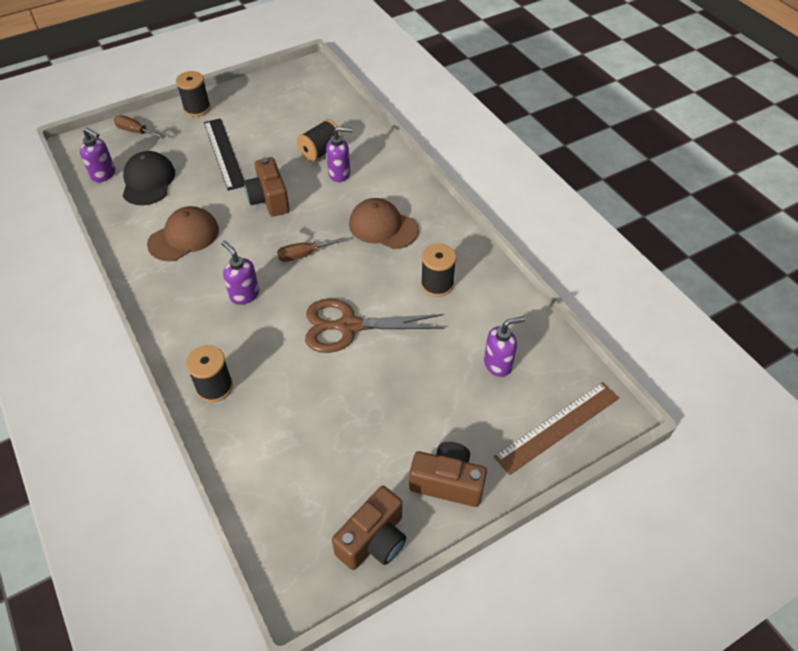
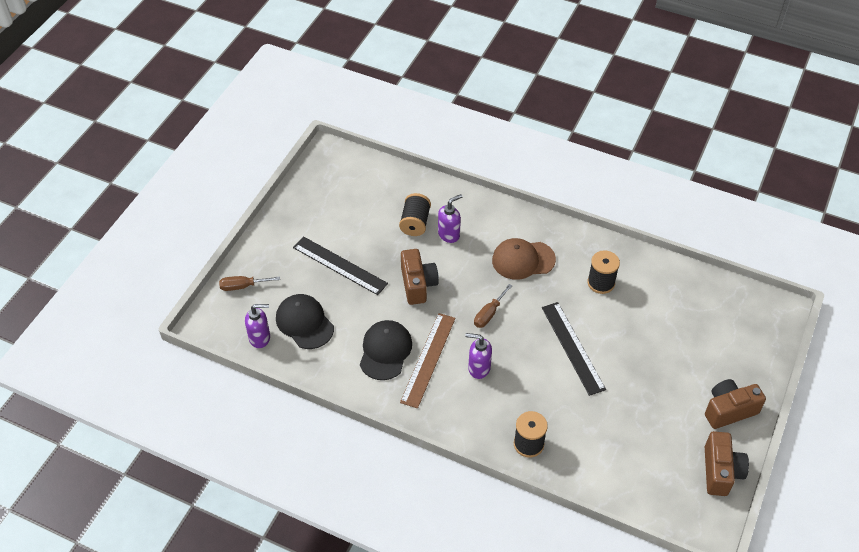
camera: 35 degrees left, 0 degrees up
(184, 237) = (385, 351): brown cap -> black cap
(197, 109) = (272, 238): black spool -> none
(269, 199) = (418, 284): brown camera -> brown camera turned 135 degrees counterclockwise
(348, 326) = (573, 347): brown scissors -> black ruler
(498, 364) = (689, 316): purple soap dispenser -> none
(557, 426) = (758, 335): brown ruler -> brown ruler (428, 359)

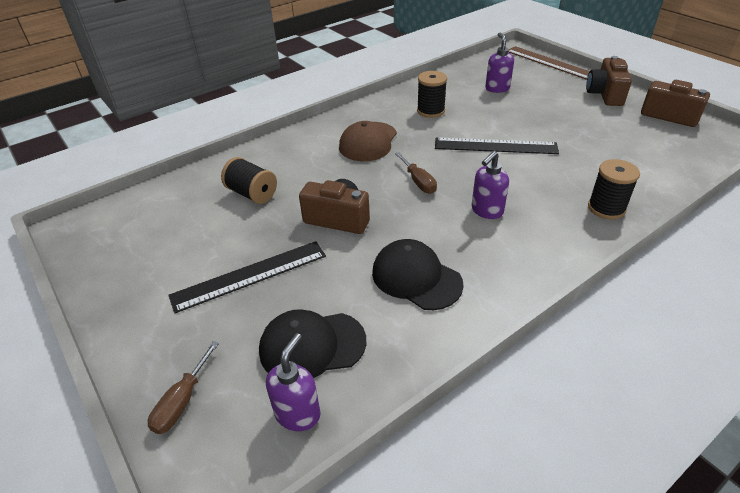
camera: 60 degrees left, 10 degrees down
(428, 359) = (451, 245): brown ruler -> brown ruler (549, 62)
(449, 234) = (292, 175): purple soap dispenser -> purple soap dispenser (497, 88)

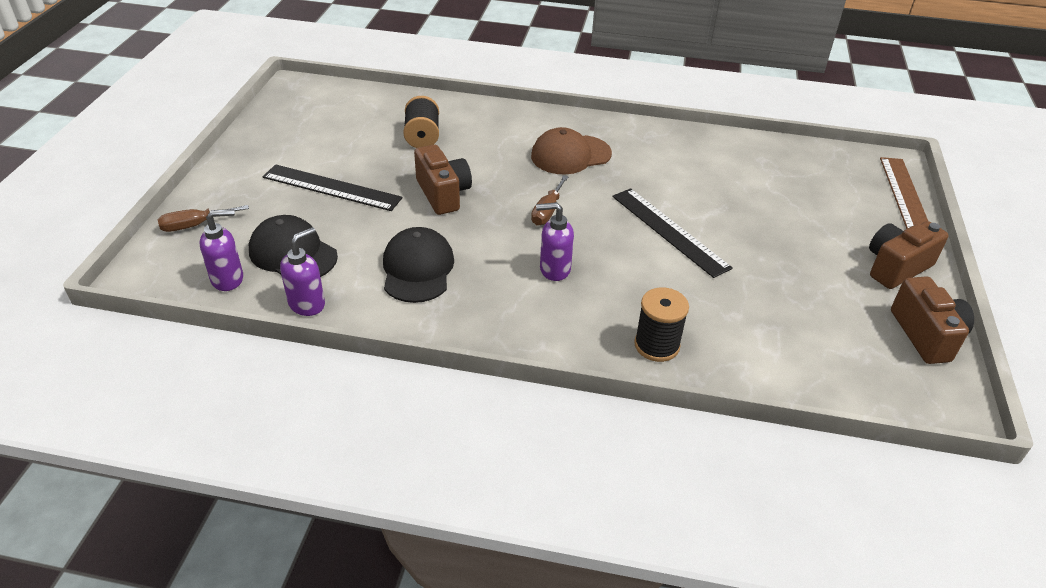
camera: 45 degrees right, 0 degrees up
(430, 111) = (675, 165): black spool -> none
(497, 88) = (785, 186): purple soap dispenser -> purple soap dispenser (307, 304)

